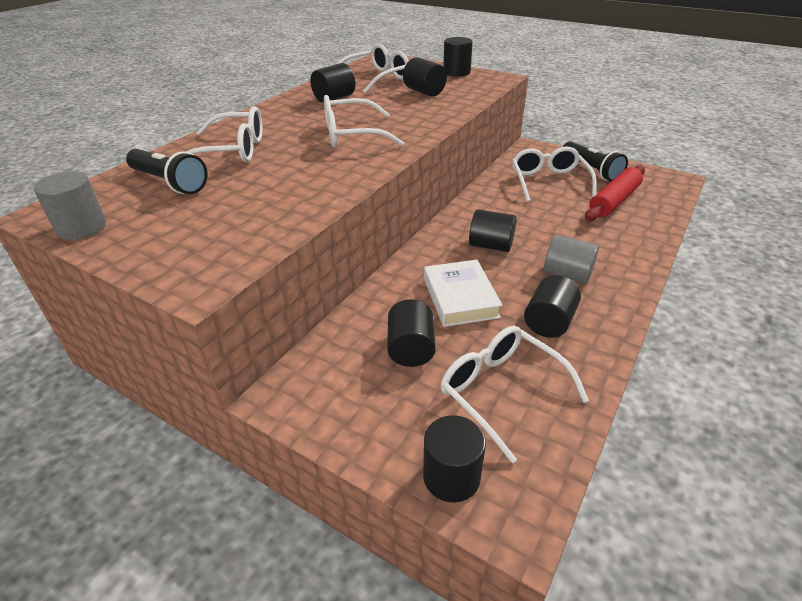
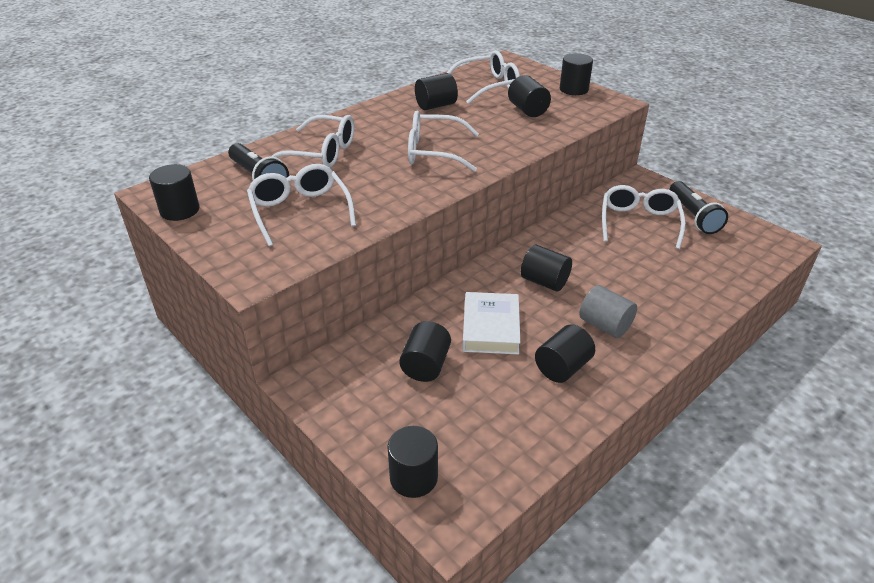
camera: 15 degrees right, 0 degrees up
(82, 227) = (179, 210): grey cylinder -> black cylinder
(501, 391) = (487, 419): white glasses -> white glasses (300, 211)
(614, 201) = (697, 256): red rolling pin -> none

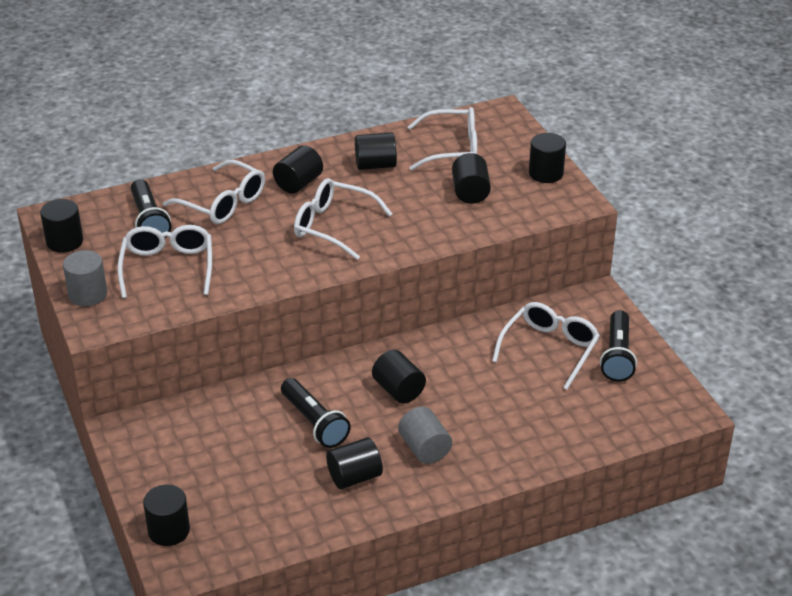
camera: 20 degrees right, 0 degrees up
(229, 251) = (88, 294): none -> grey cylinder
(425, 365) = (233, 442): black cylinder -> black cylinder (298, 183)
(490, 328) = (314, 423): white book -> black flashlight

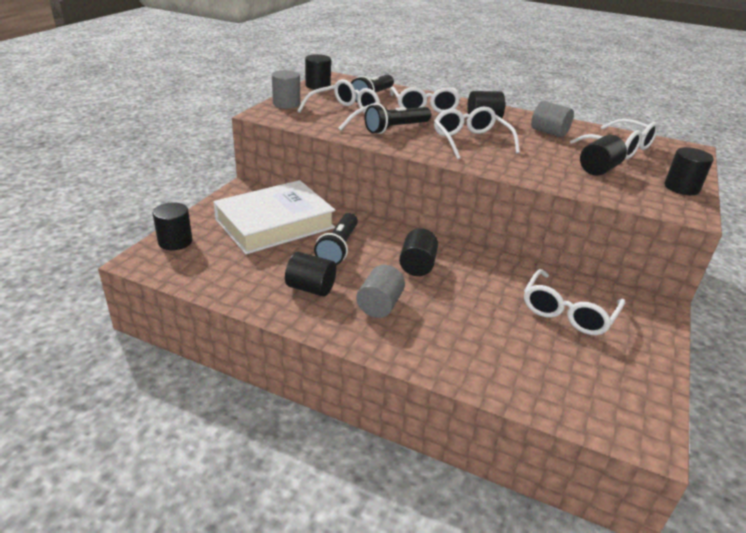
camera: 45 degrees right, 5 degrees down
(220, 442) = (275, 223): none -> white book
(375, 165) = (549, 132): black cylinder -> grey cylinder
(550, 349) = (568, 312): white glasses -> white glasses turned 135 degrees clockwise
(617, 356) = (624, 352): black flashlight -> black flashlight (396, 128)

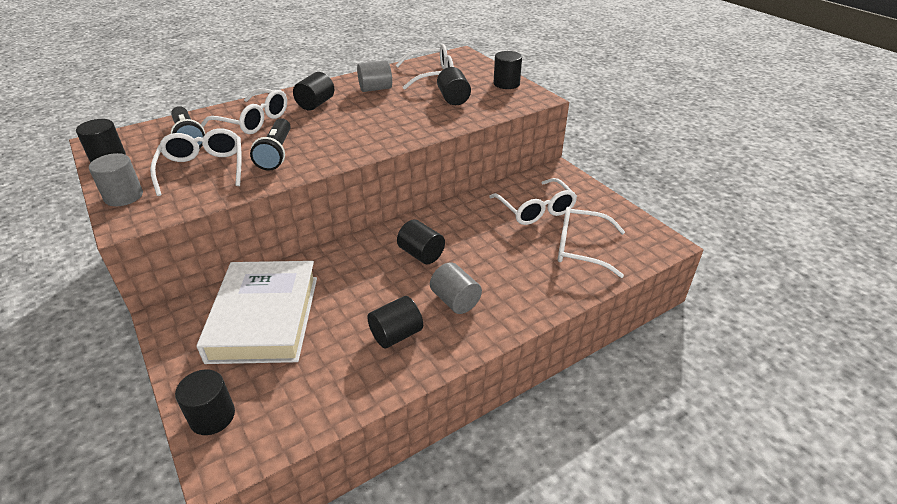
camera: 55 degrees left, 5 degrees up
(338, 248) = (351, 290): black flashlight -> none
(470, 141) = (348, 128): white glasses -> white glasses (580, 248)

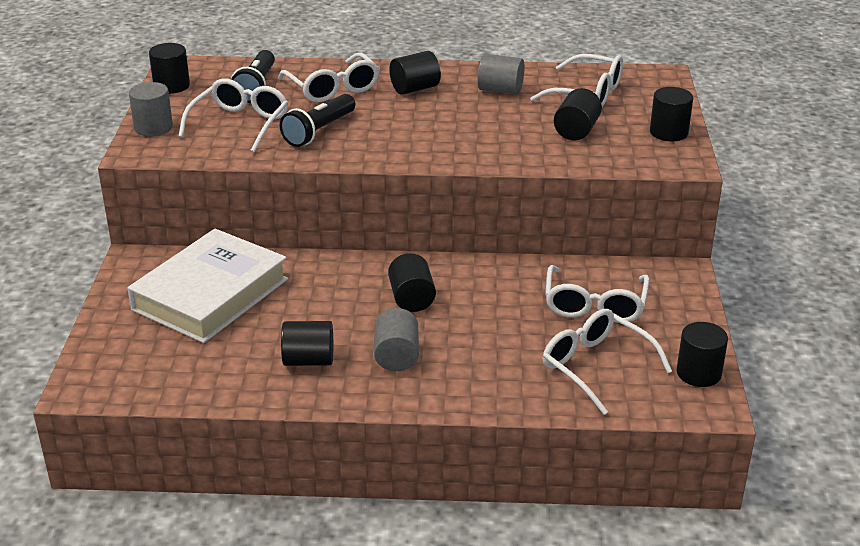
camera: 35 degrees right, 5 degrees down
(212, 416) = (103, 353): black cylinder -> black cylinder (698, 373)

